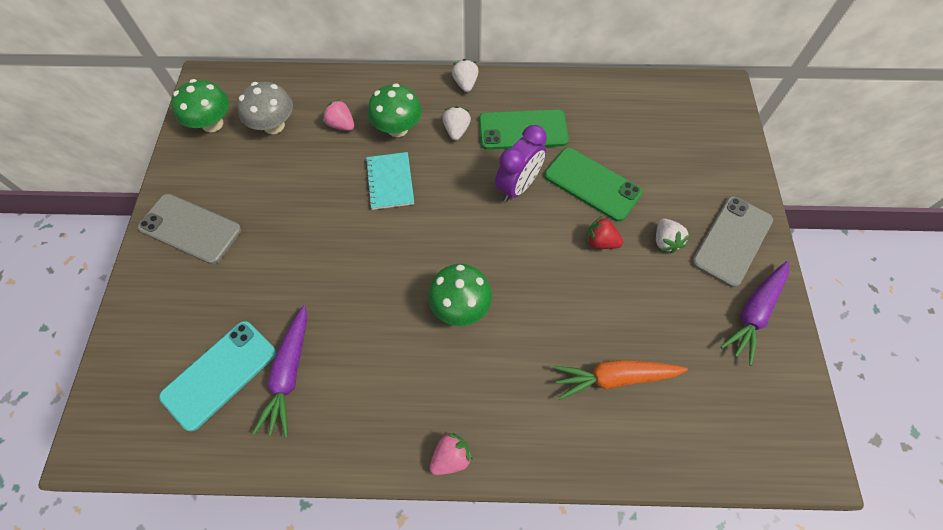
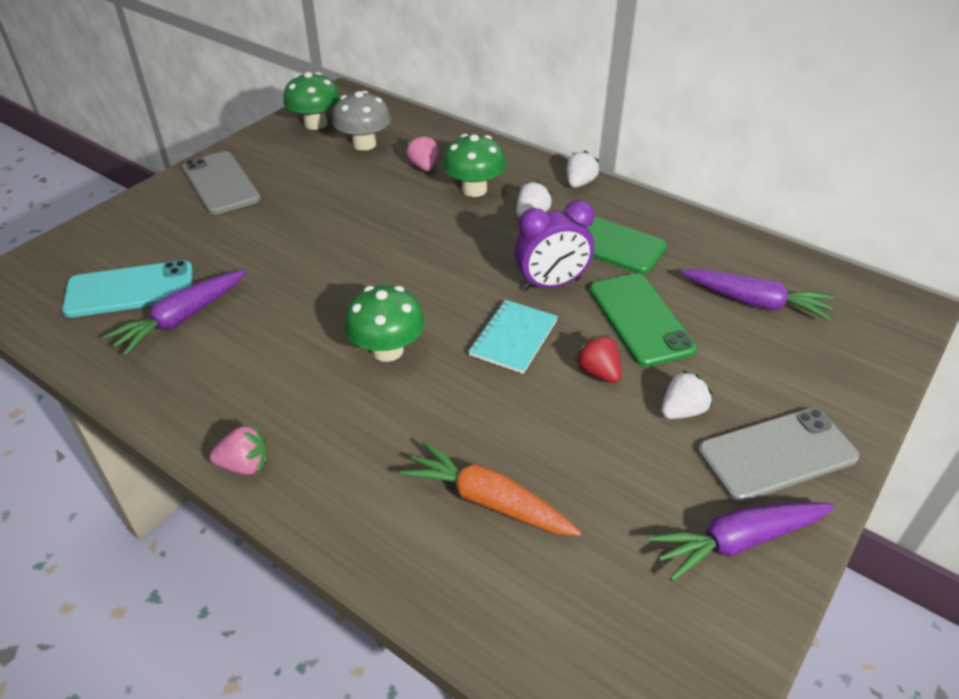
camera: 35 degrees right, 20 degrees down
(390, 182) = (424, 225): turquoise notebook -> turquoise notebook (513, 338)
(645, 131) = (755, 302): none -> purple carrot
(665, 241) = (682, 411): white strawberry -> white strawberry turned 150 degrees counterclockwise

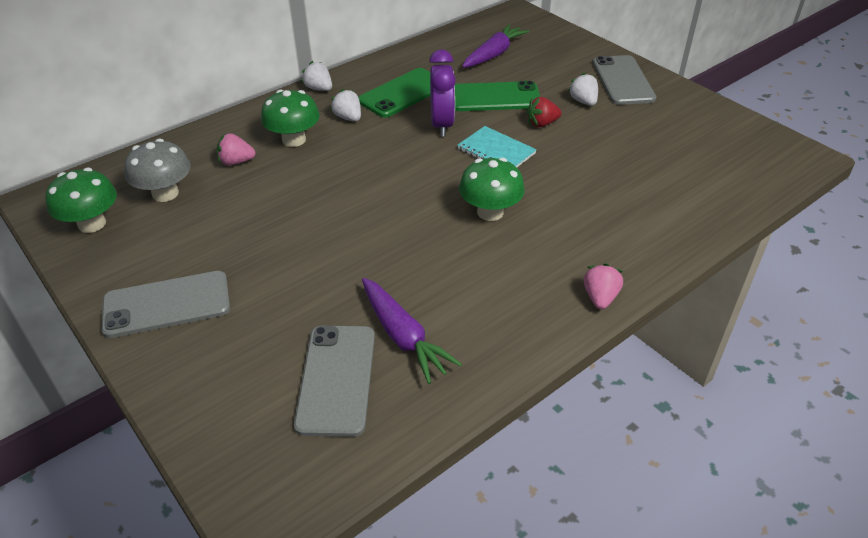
camera: 75 degrees left, 0 degrees up
(130, 290) = (336, 379): turquoise phone -> grey phone
(488, 501) = (646, 186): orange carrot -> none
(737, 542) = (682, 107): purple carrot -> none

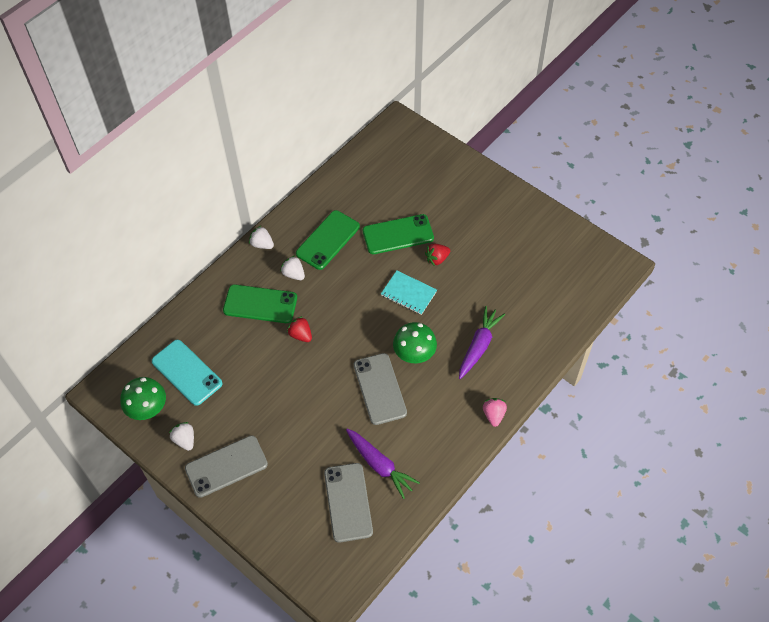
camera: 10 degrees left, 15 degrees up
(165, 193) = (187, 372): grey mushroom -> turquoise phone
(236, 162) = (226, 333): pink strawberry -> none
(294, 140) = (260, 304): green mushroom -> green phone
(335, 174) = (300, 335): none -> red strawberry
(442, 125) = (364, 271): purple clock -> none
(494, 54) = (388, 182): purple carrot -> purple carrot (479, 346)
(583, 101) = (464, 229): white strawberry -> white strawberry (185, 440)
(623, 80) = (491, 200): grey phone -> grey phone (380, 389)

